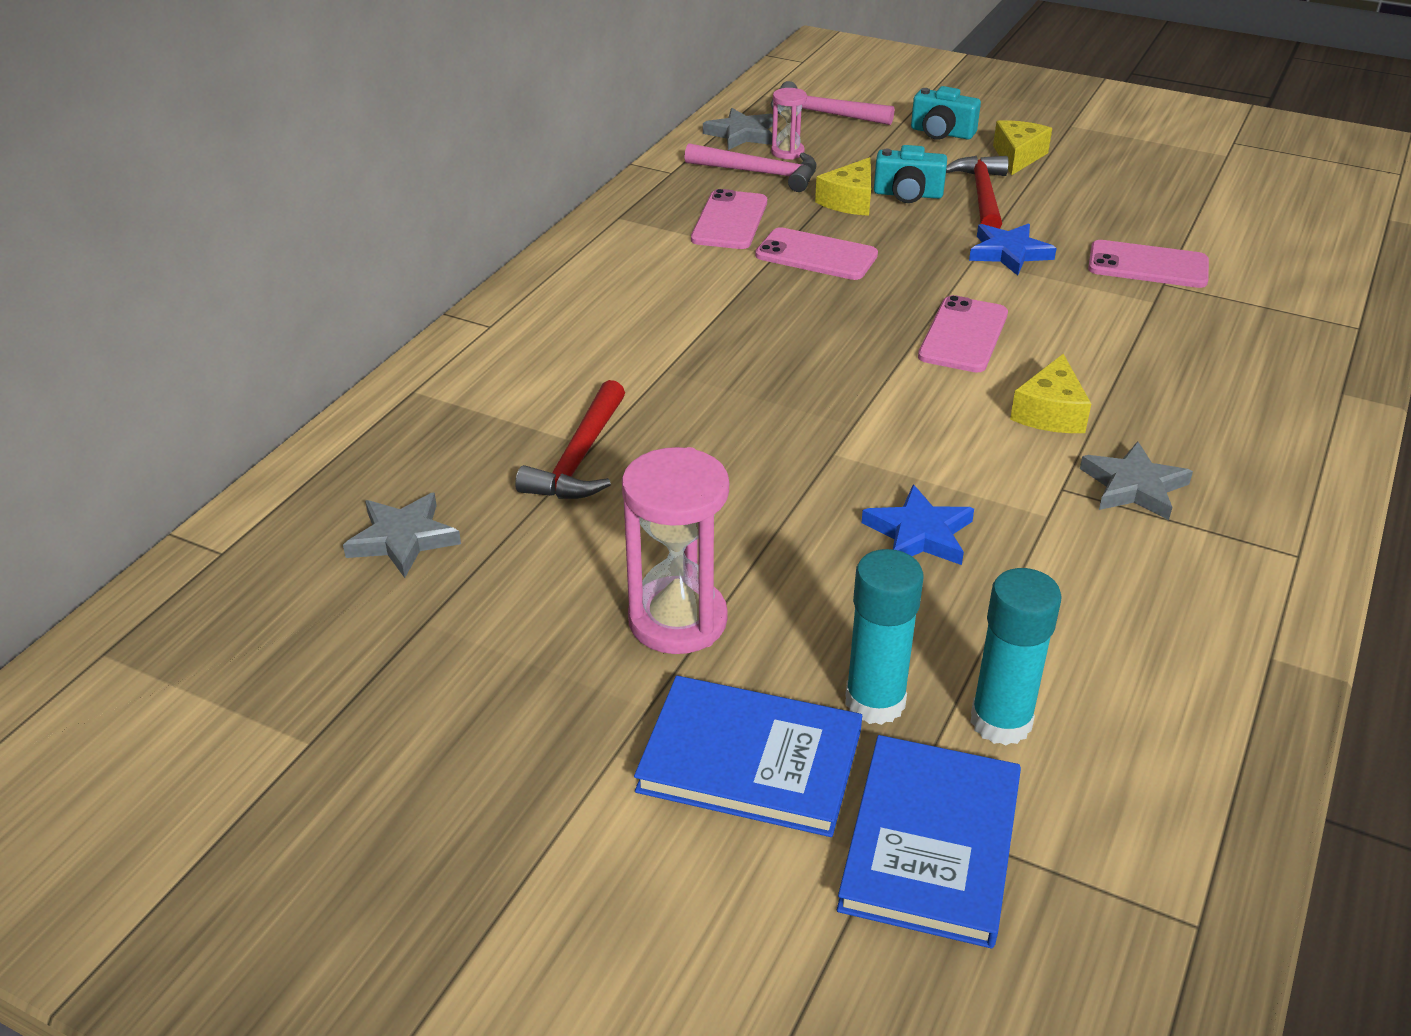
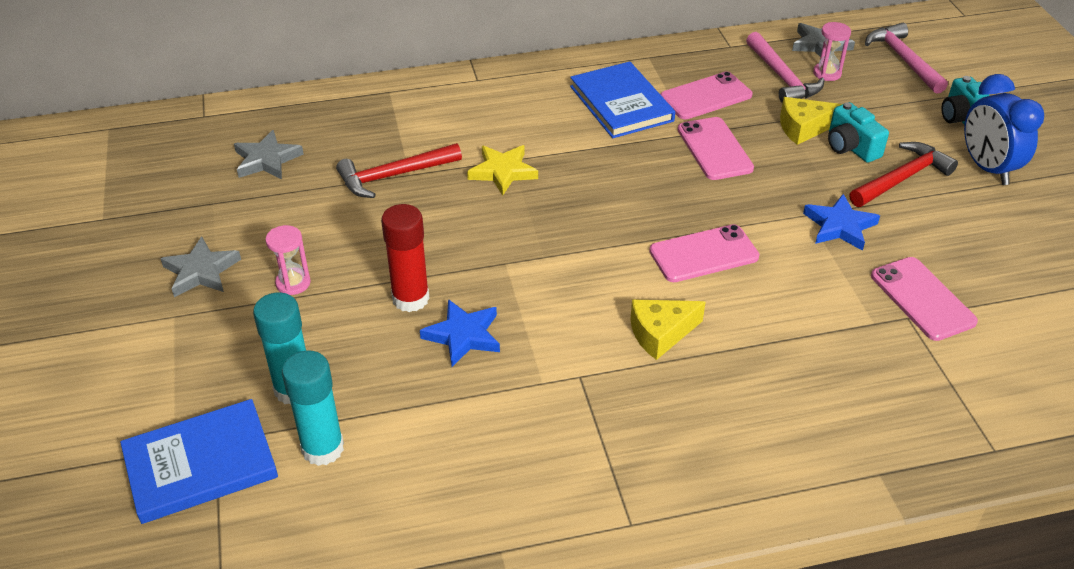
camera: 50 degrees right, 5 degrees up
(677, 620) = (293, 283): pink hourglass -> pink hourglass, size x0.54
(678, 385) = (502, 172): none -> yellow star
(750, 760) = (208, 365): blue book -> blue book (621, 103)
(815, 543) = (410, 298): none -> red glue stick
(1017, 157) = (987, 168): yellow cheese -> blue clock
(1134, 486) = (620, 409): grey star -> grey star (201, 271)

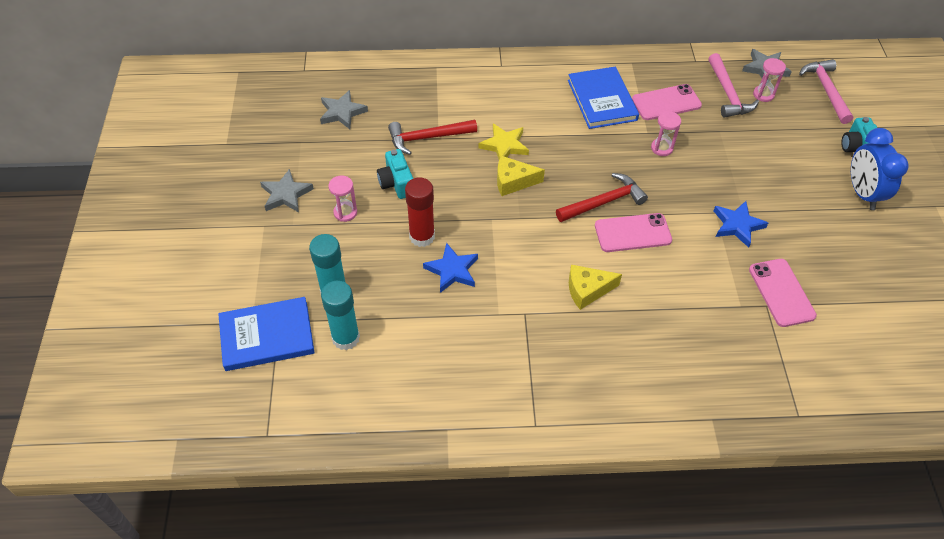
camera: 10 degrees right, 10 degrees up
(714, 149) = (661, 148): pink phone -> pink hourglass
(803, 128) = (732, 140): yellow cheese -> yellow cheese (513, 181)
(851, 147) = (764, 161): turquoise camera -> turquoise camera (396, 183)
(901, 178) = (795, 193): red hammer -> red hammer (603, 202)

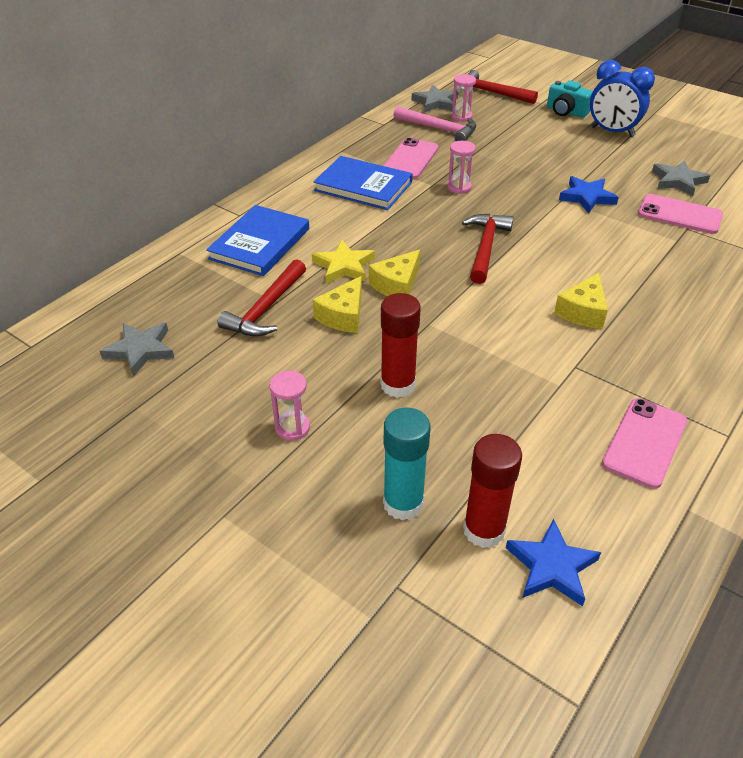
camera: 50 degrees left, 10 degrees down
(267, 336) = (410, 613): blue book -> blue book (260, 244)
(286, 194) = (199, 466): grey star -> grey star (678, 181)
(346, 338) = (484, 530): turquoise glue stick -> red glue stick
(396, 183) = (299, 364): turquoise camera -> none
(452, 270) = (468, 387): blue star -> blue star (551, 566)
(457, 175) = (343, 316): none -> yellow cheese
(632, 233) = (539, 251): pink phone -> pink phone (645, 442)
(826, 90) = (491, 93): pink hammer -> red hammer

